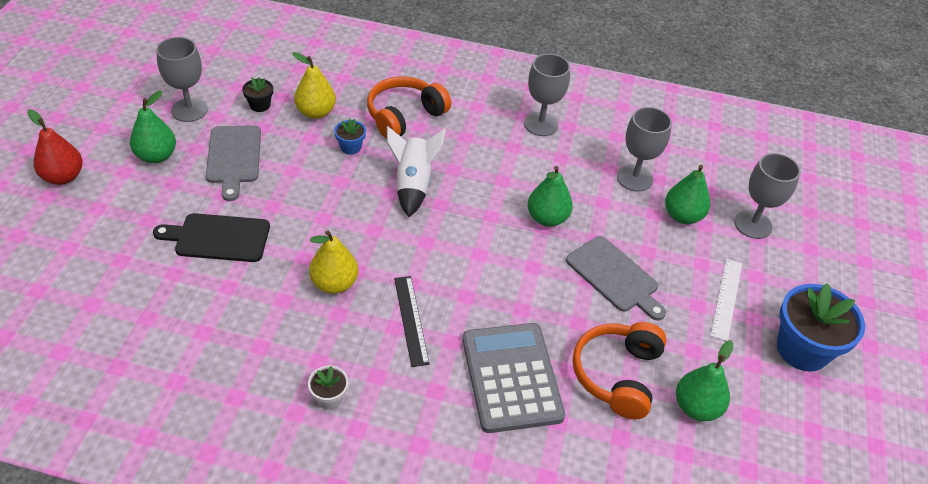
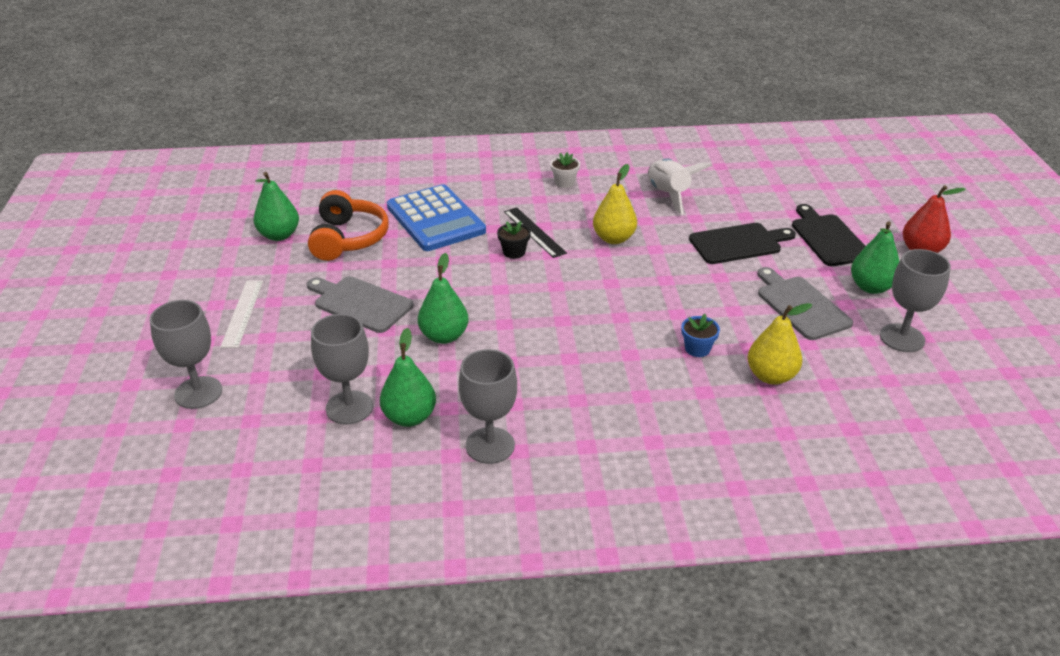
camera: 165 degrees right, 10 degrees down
(127, 217) = (828, 238): none -> black cutting board
(260, 105) = (839, 365): black flower pot -> black flower pot (514, 252)
(404, 116) = (667, 403): orange headphones -> none
(413, 184) = (602, 330): white rocket -> white rocket (668, 195)
(511, 377) = (435, 219): grey calculator -> blue calculator
(682, 216) = (287, 379): green pear -> green pear (409, 417)
(802, 349) = (172, 292): blue flower pot -> none

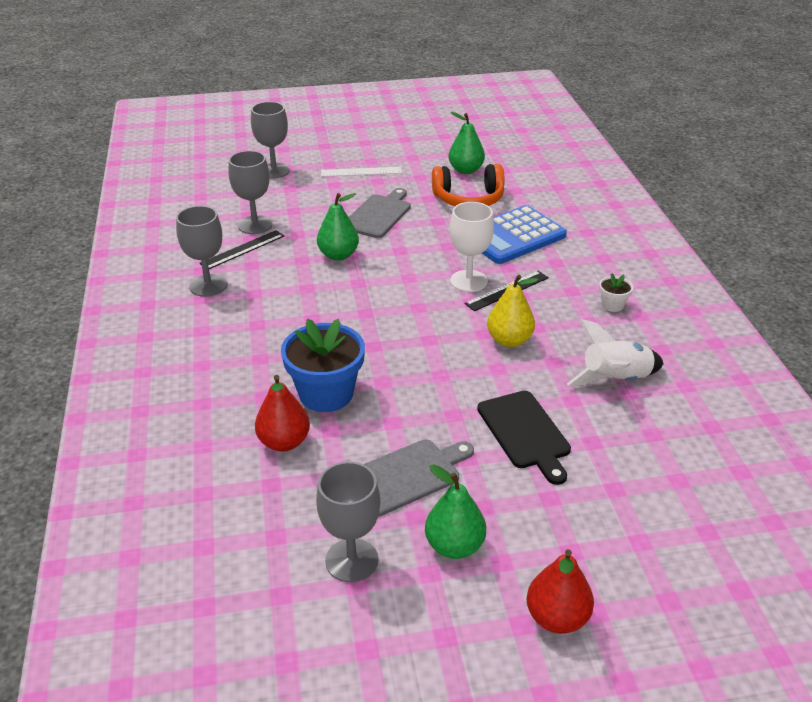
camera: 85 degrees right, 0 degrees up
(409, 417) = (242, 249): green pear -> black ruler
(514, 252) = (468, 281): black flower pot -> white goblet
(697, 349) = (326, 394): blue flower pot -> blue flower pot, size x2.16
(771, 376) = (284, 442): yellow pear -> red pear
(828, 238) = (560, 517): black cutting board -> none

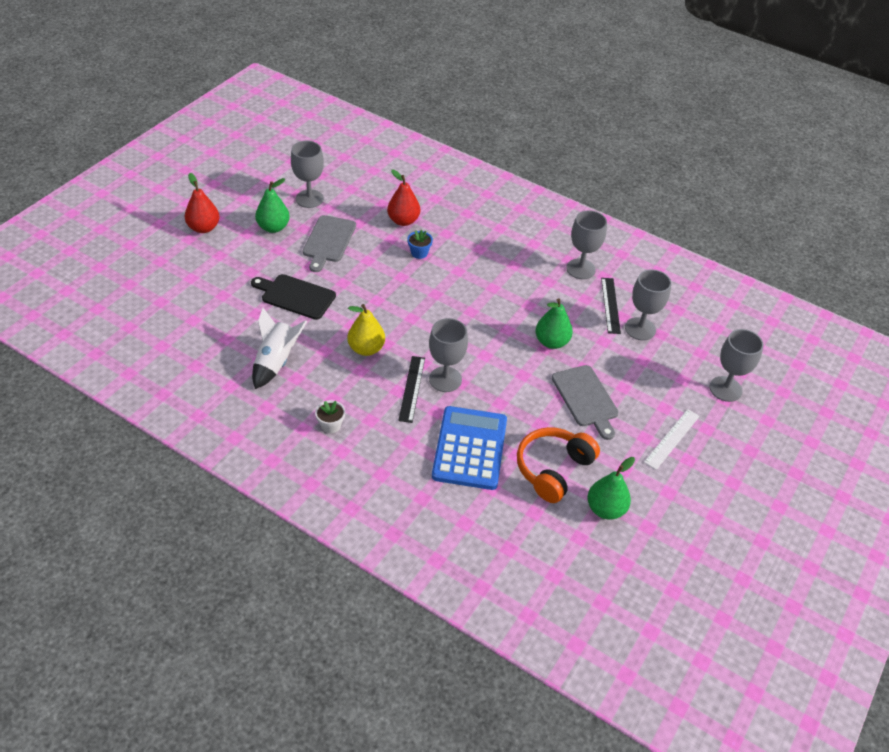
camera: 130 degrees right, 10 degrees up
(326, 394) = (419, 253): blue flower pot -> blue flower pot, size x0.46
(468, 281) = (445, 379): white goblet -> grey goblet

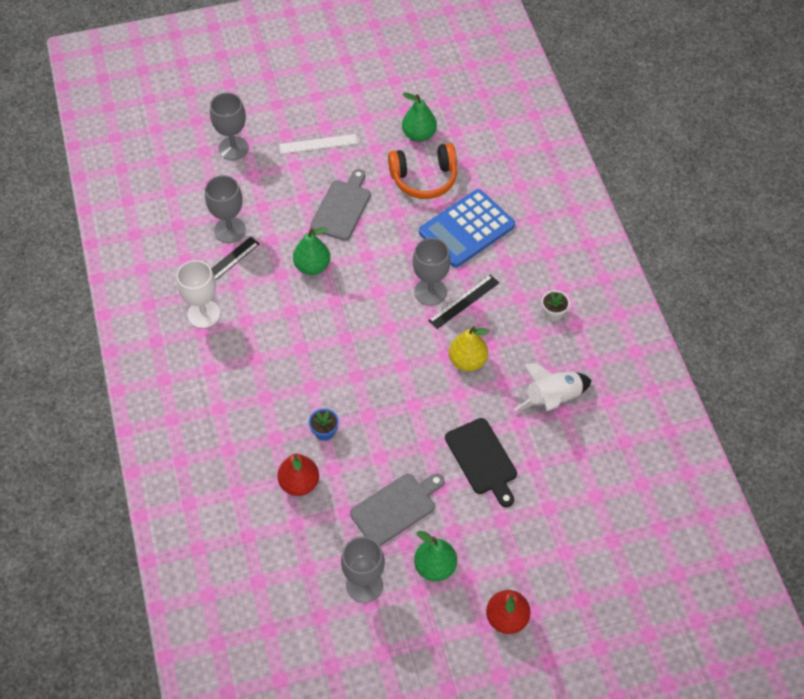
camera: 135 degrees left, 10 degrees up
(580, 269) = (204, 314): grey goblet -> white goblet

